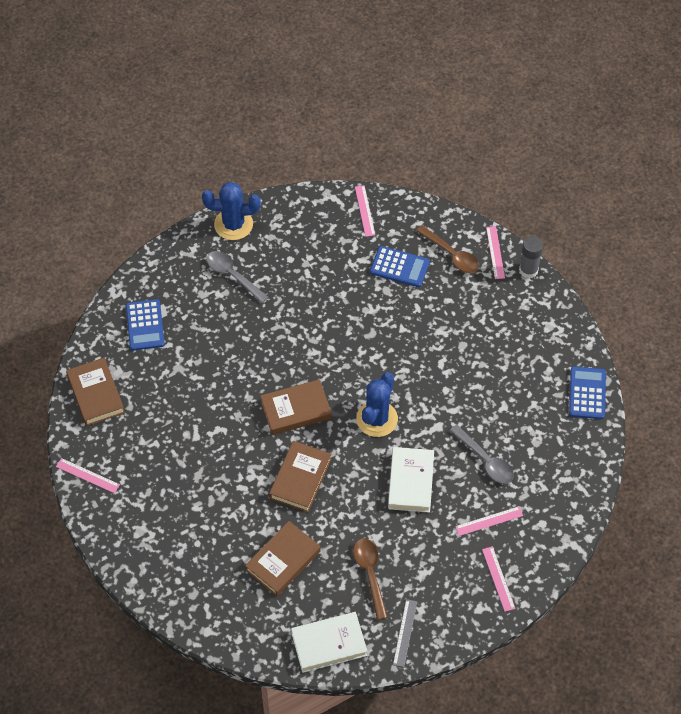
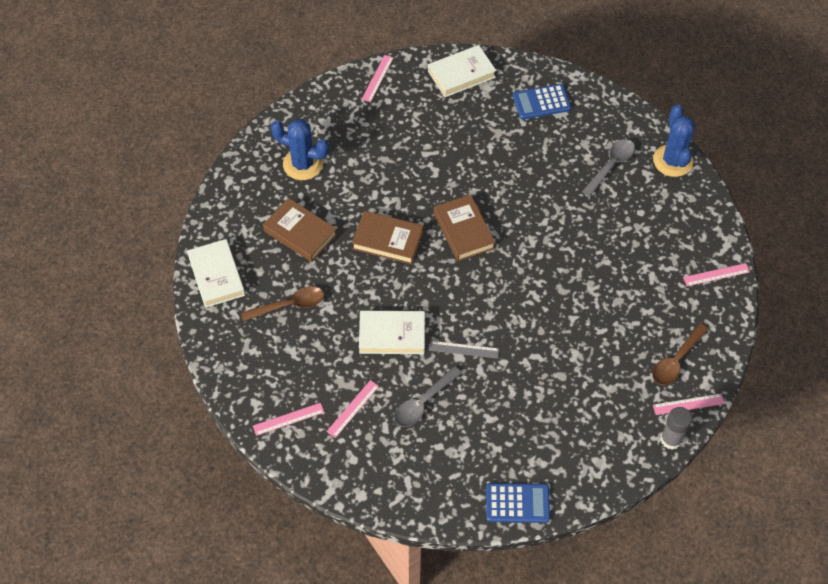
camera: 85 degrees right, 0 degrees up
(95, 394) = (461, 74): brown book -> white book
(377, 419) = (461, 301): blue cactus -> blue cactus (303, 164)
(399, 267) = (650, 311): blue calculator -> none
(405, 633) = (228, 338): grey ruler -> grey ruler (464, 349)
(489, 521) = (352, 408): pink ruler -> pink ruler turned 60 degrees clockwise

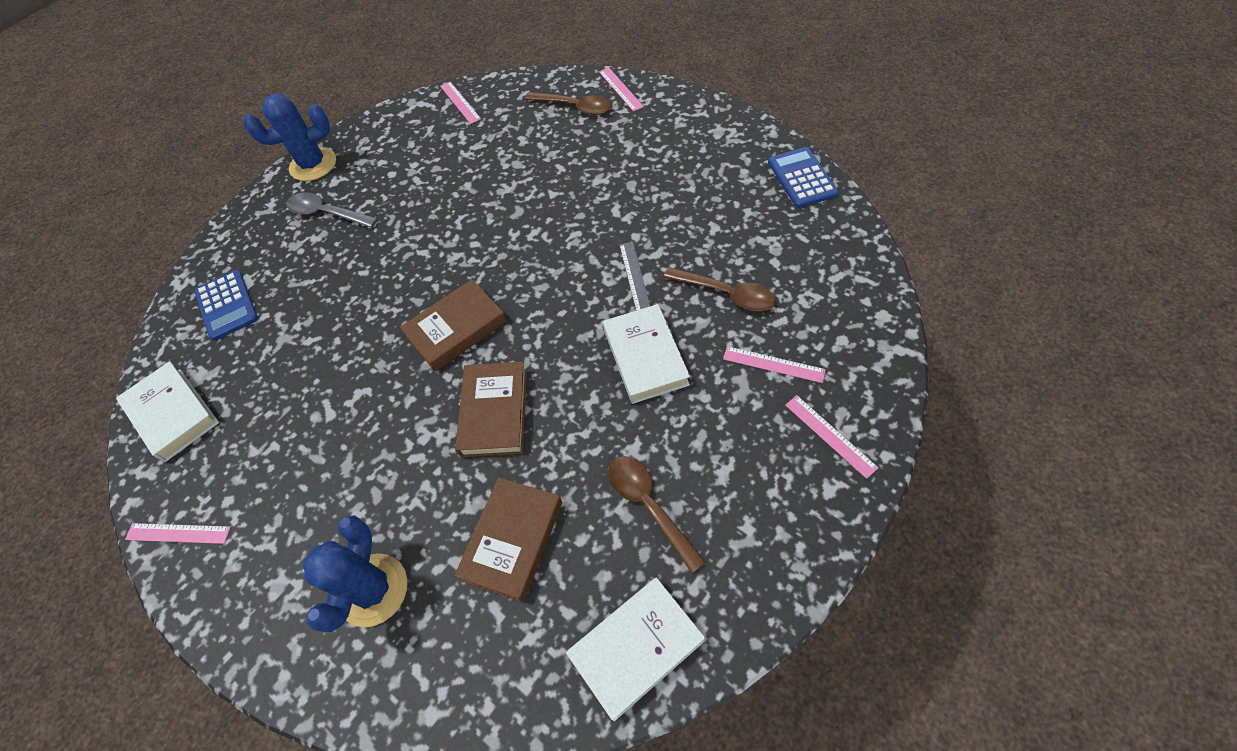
camera: 100 degrees left, 0 degrees up
(423, 402) = (726, 294): grey spoon -> brown spoon
(671, 439) = (665, 91): grey glue stick -> none

